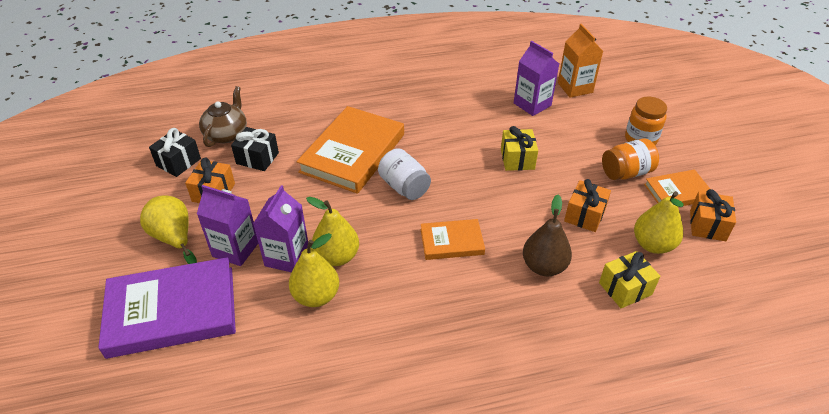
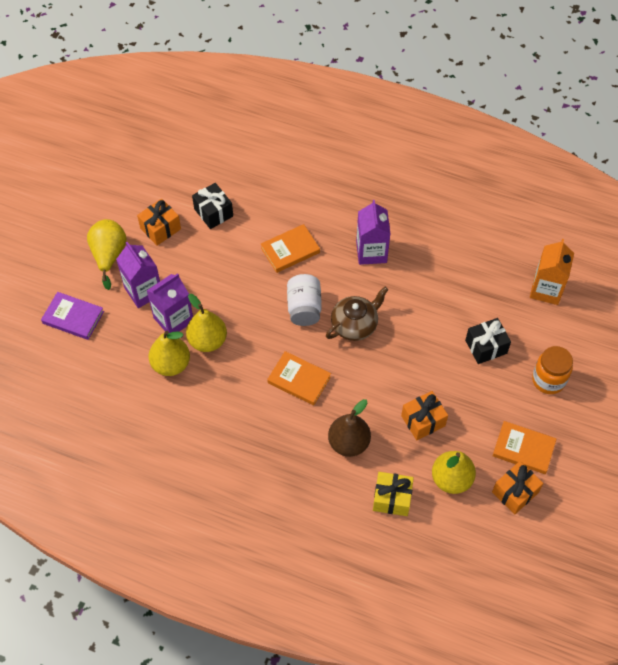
camera: 35 degrees right, 15 degrees up
(172, 311) = (73, 317): purple book -> purple book, size x0.53
(178, 162) = (153, 182): black gift -> black gift (486, 347)
(226, 134) = (206, 173): brown teapot -> brown teapot (355, 325)
(353, 153) = (290, 250): orange book -> orange book, size x0.53
(517, 159) = (419, 335): yellow gift -> none
(532, 104) = (487, 286): purple carton -> purple carton (371, 252)
(626, 172) = (499, 404): orange jar -> none

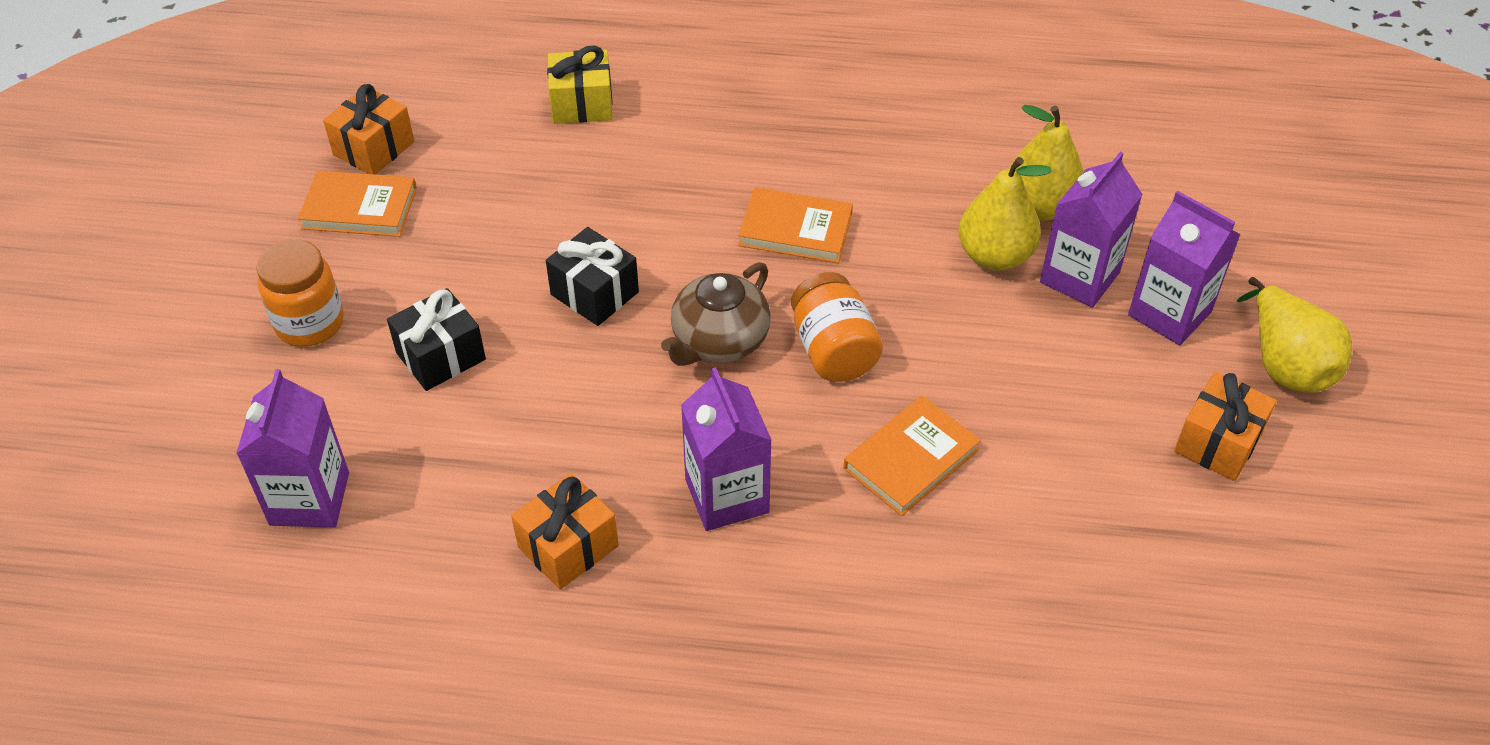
camera: 165 degrees right, 10 degrees down
(73, 317) = (1268, 242): purple book -> none
(213, 212) = (1124, 505): black gift -> black gift (594, 293)
(304, 308) = (833, 350): white jar -> orange jar
(348, 443) = (674, 159): brown pear -> none
(423, 421) = (549, 213): orange gift -> orange gift (568, 546)
(451, 479) = (486, 145): yellow pear -> none
(546, 289) = (309, 499): orange carton -> purple carton

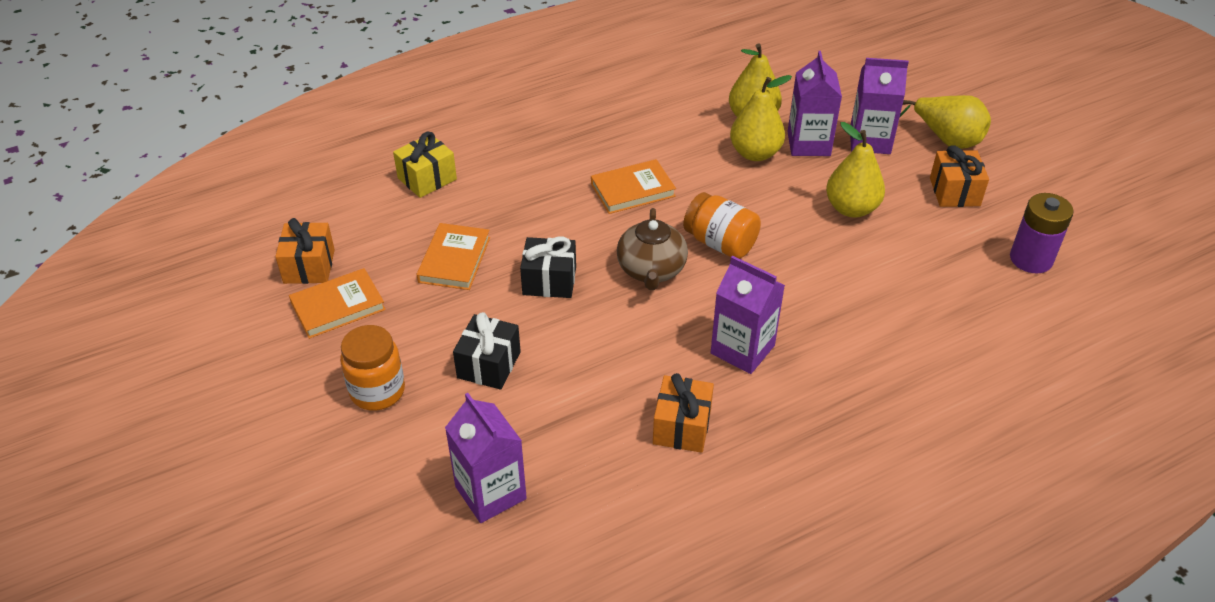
camera: 35 degrees left, 5 degrees down
(911, 459) = (819, 278): orange book -> orange book (454, 260)
(1047, 392) = (851, 208): none -> yellow pear
(1230, 592) = (1031, 259): none -> purple battery

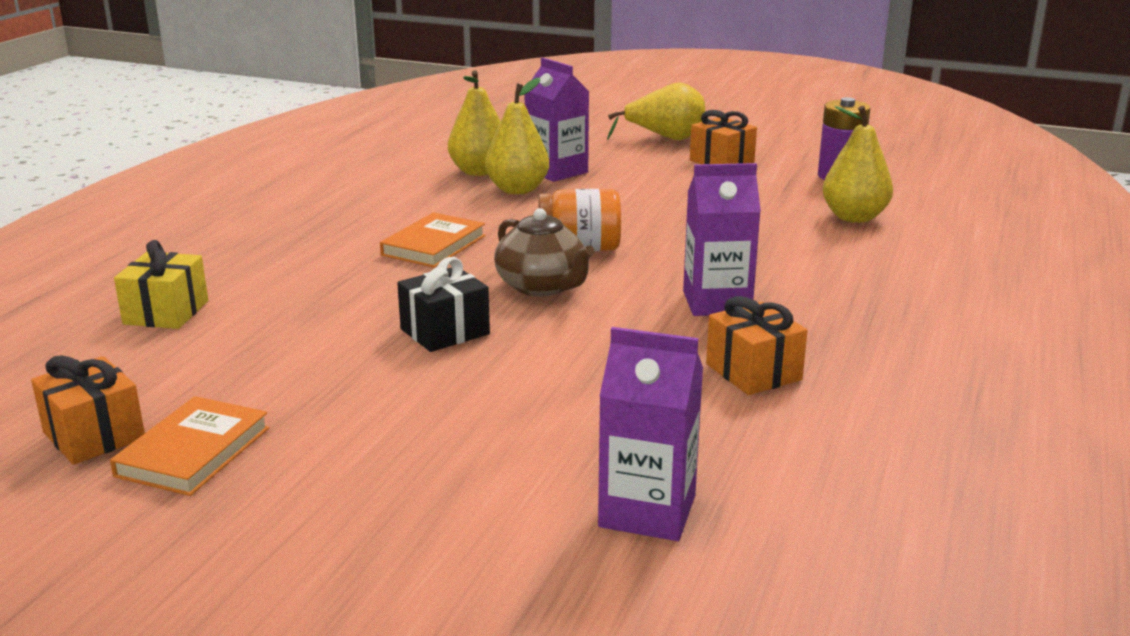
camera: 40 degrees left, 20 degrees down
(377, 391) = (366, 497): orange jar -> none
(454, 260) = (302, 357): orange book -> none
(489, 365) = (477, 416): black gift -> none
(851, 208) = (658, 194): yellow pear -> yellow pear (854, 217)
(870, 141) = (606, 156): purple carton -> none

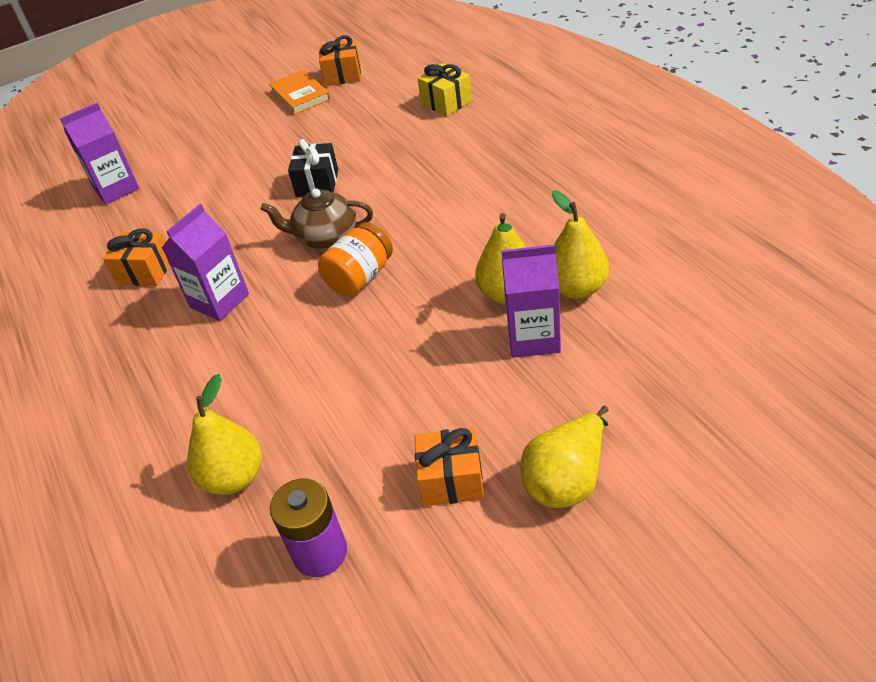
camera: 135 degrees right, 20 degrees up
(434, 245) = (438, 214): orange book -> none

